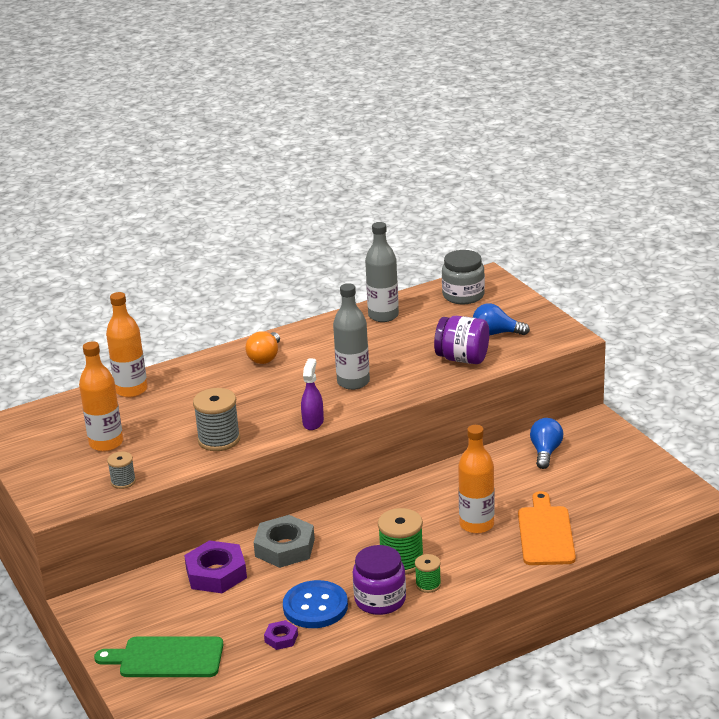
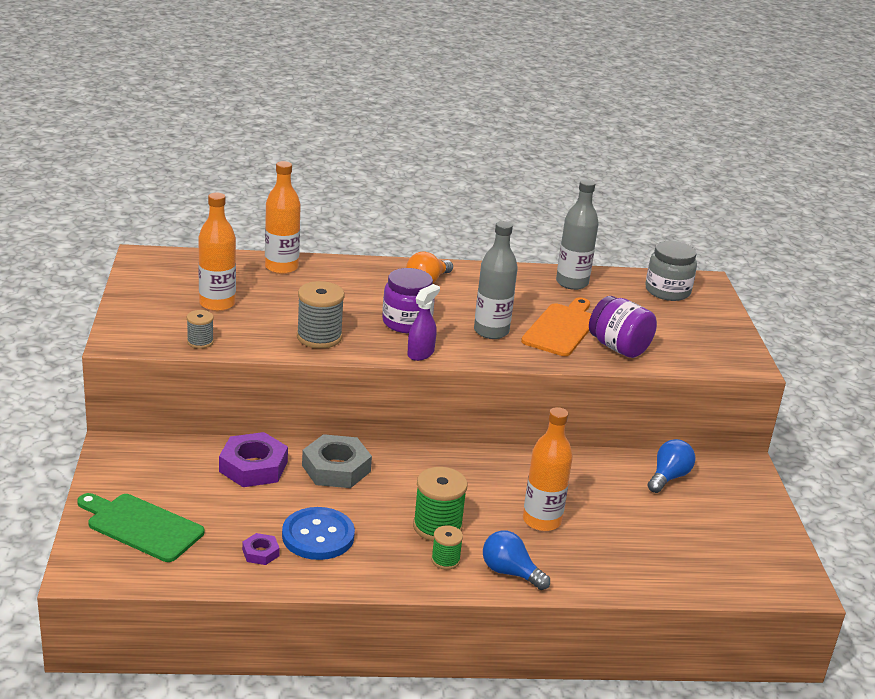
camera: 20 degrees right, 0 degrees up
(380, 600) = (385, 555): purple jar -> purple jar (407, 322)
(496, 333) = (673, 336): blue light bulb -> blue light bulb (510, 572)
(545, 533) = (607, 558): orange cutting board -> orange cutting board (561, 328)

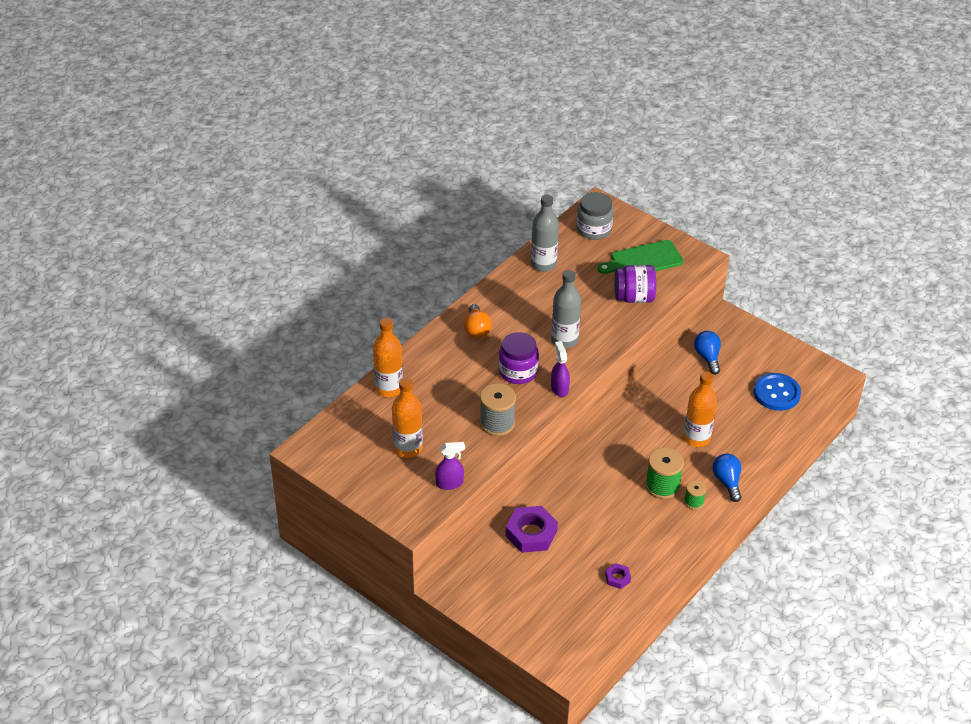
camera: 45 degrees left, 15 degrees up
(141, 526) = (544, 619): green cutting board -> green cutting board (643, 260)
(200, 342) = (449, 483): grey spool -> purple spray bottle
(318, 536) = (624, 543): blue button -> blue button (776, 393)
(336, 468) = (568, 496): grey nut -> none
(510, 572) = (727, 482): blue light bulb -> blue light bulb turned 90 degrees clockwise
(561, 328) = (590, 307): orange cutting board -> none

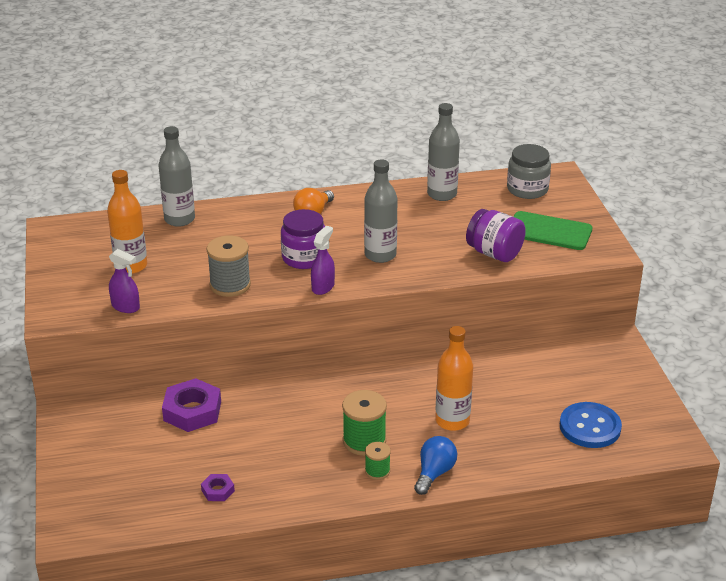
camera: 40 degrees right, 10 degrees down
(389, 388) = (179, 219): orange bottle -> grey bottle
(707, 357) = (553, 362): blue light bulb -> none

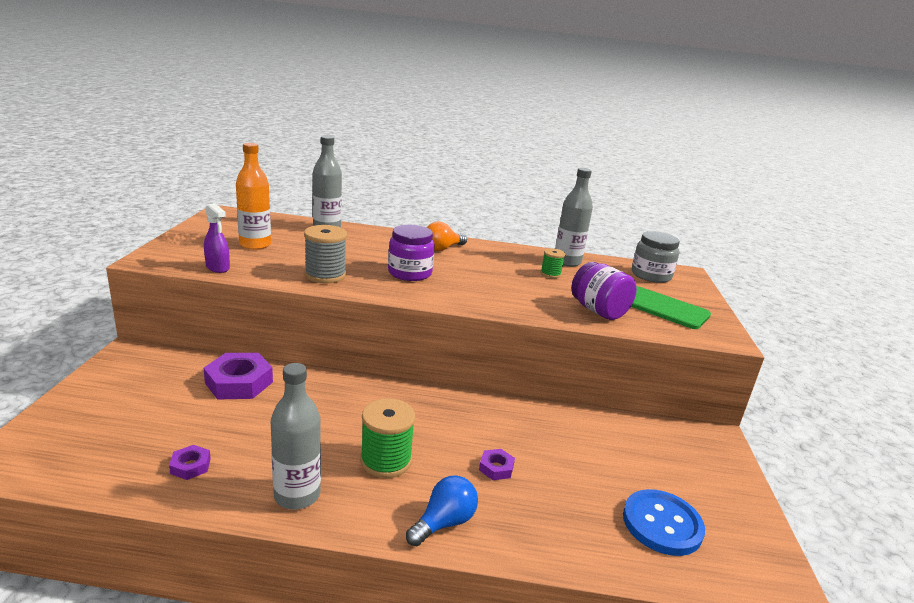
camera: 15 degrees right, 10 degrees down
(323, 287) = (410, 296): purple spray bottle -> none
(377, 471) = (378, 499): green spool -> green spool (550, 274)
(380, 255) = (483, 287): grey bottle -> grey bottle (297, 495)
(452, 421) = (496, 468): orange bottle -> purple nut

